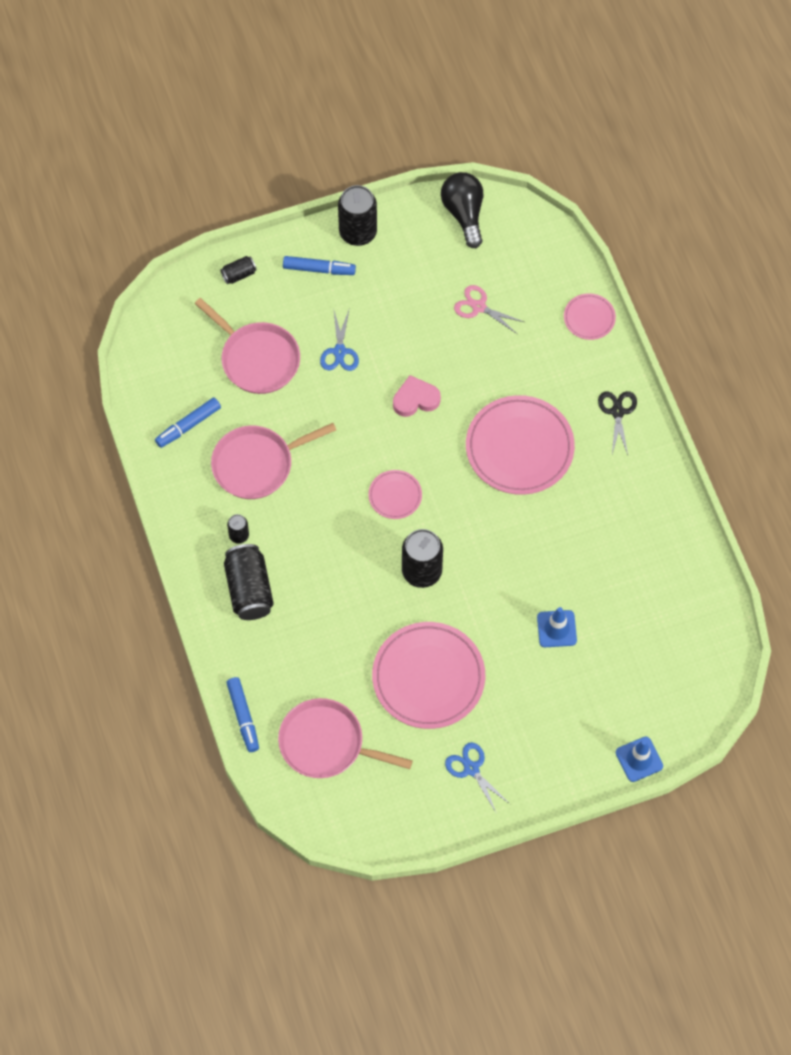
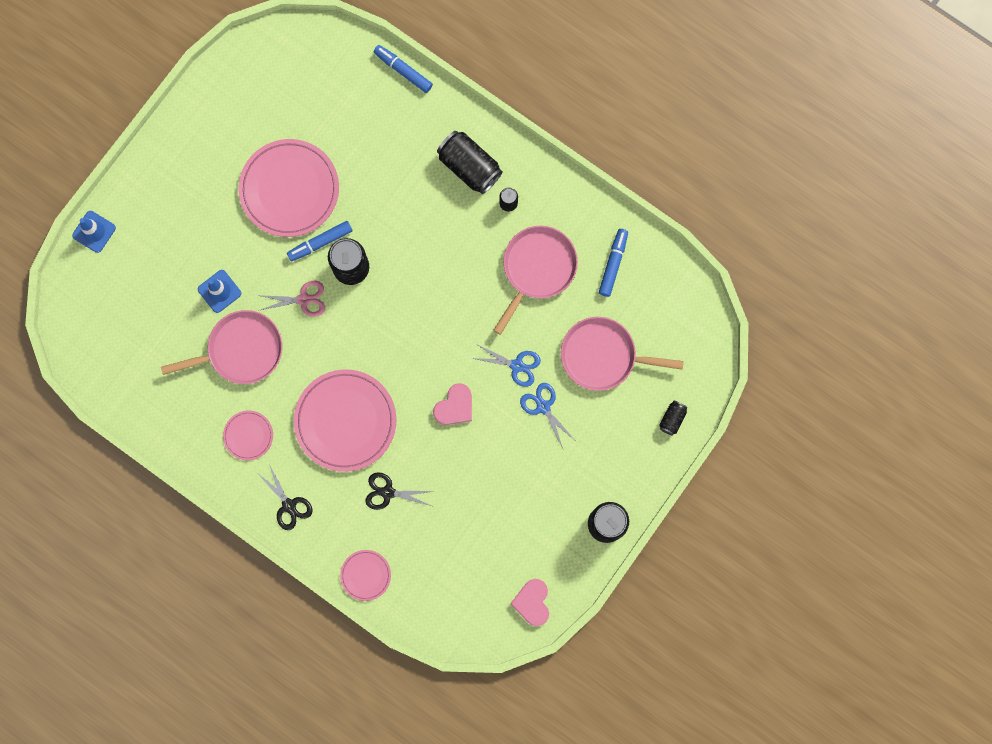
camera: 145 degrees right, 15 degrees up
(319, 269) = (612, 468): blue marker -> blue marker (320, 243)
(326, 743) = (329, 91): pink pan -> pink pan (241, 350)
(395, 496) = (414, 315): pink plate -> pink plate (248, 435)
(464, 213) = (532, 602): black light bulb -> pink heart
(471, 769) = (212, 143): blue scissors -> blue scissors (517, 365)
(479, 307) = (461, 523): pink scissors -> pink scissors (304, 299)
(524, 369) = (388, 492): none -> black scissors

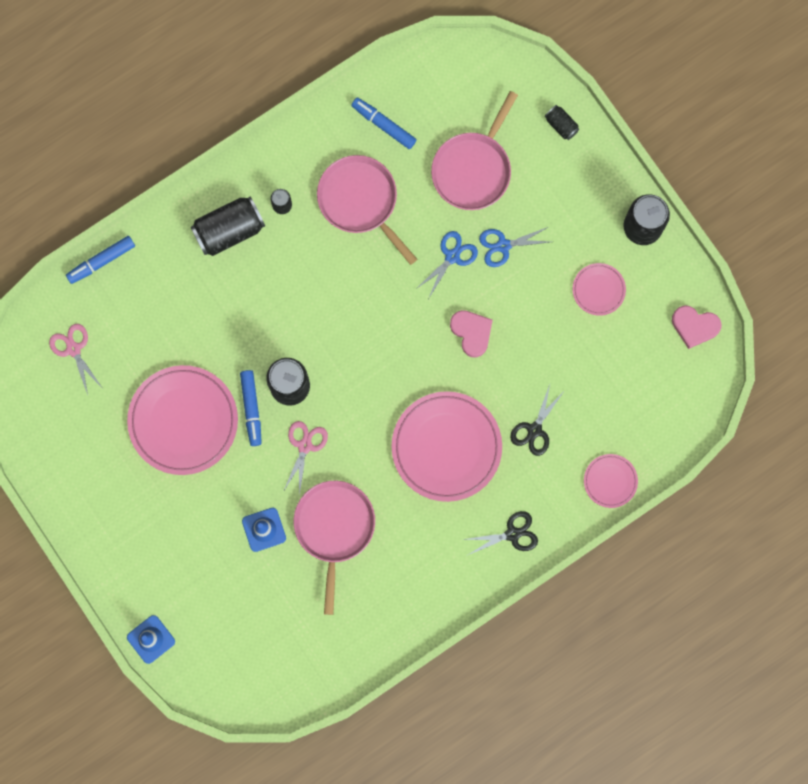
camera: 70 degrees left, 0 degrees up
(248, 435) = (426, 550): pink plate -> pink plate (598, 290)
(319, 76) = (73, 349): none -> pink scissors

